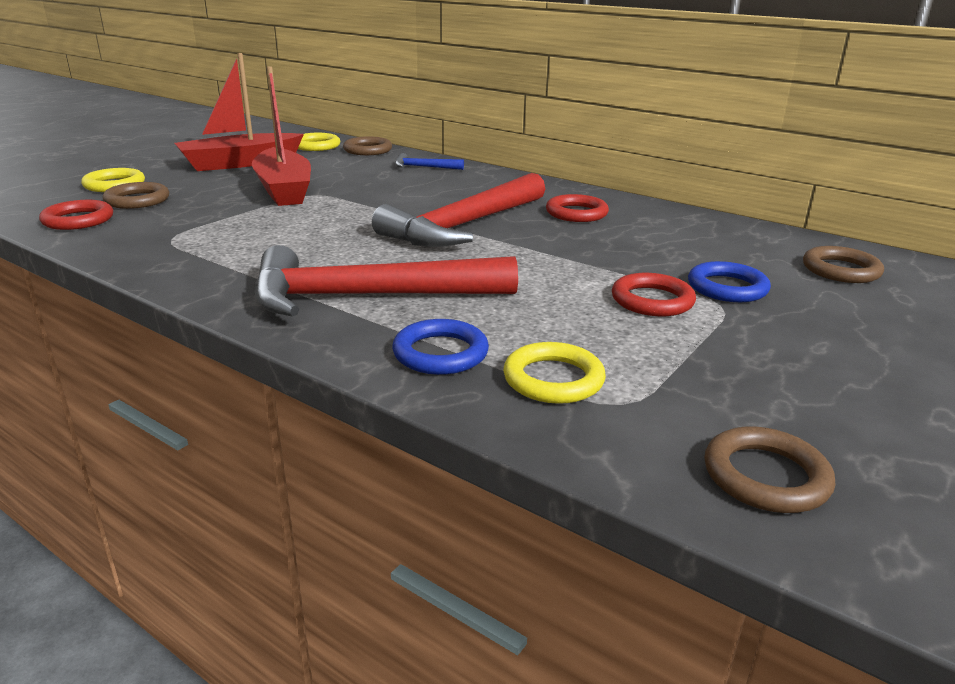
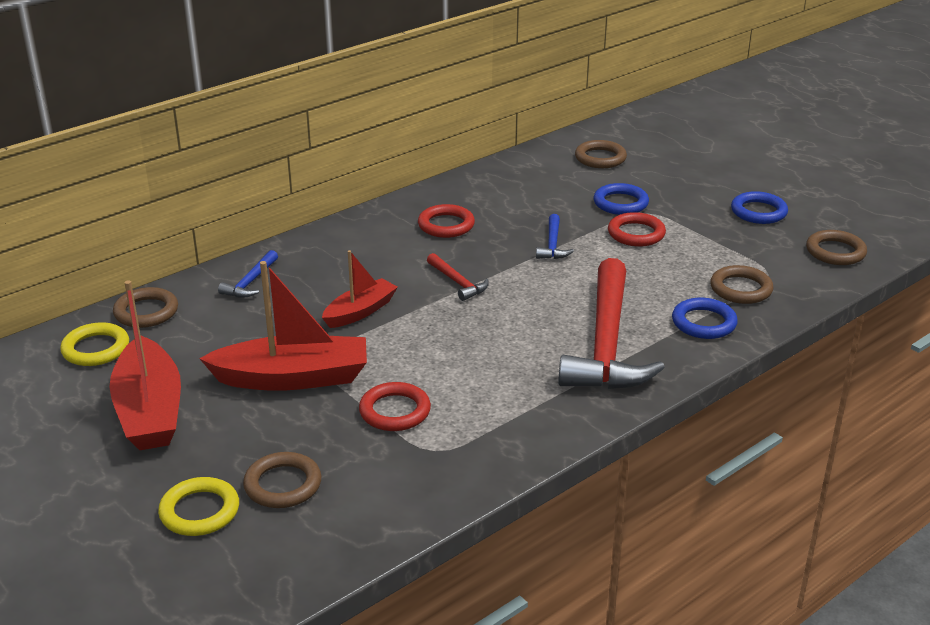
camera: 75 degrees left, 5 degrees up
(78, 220) = (344, 523): red ring -> red ring (395, 411)
(393, 199) = (360, 311): none -> red boat
(464, 225) = (457, 282): red hammer -> red hammer, size x0.42
(553, 379) = (741, 289): yellow ring -> brown ring
(579, 258) = (553, 244): none -> blue hammer
(831, 391) = (758, 212): none -> blue ring

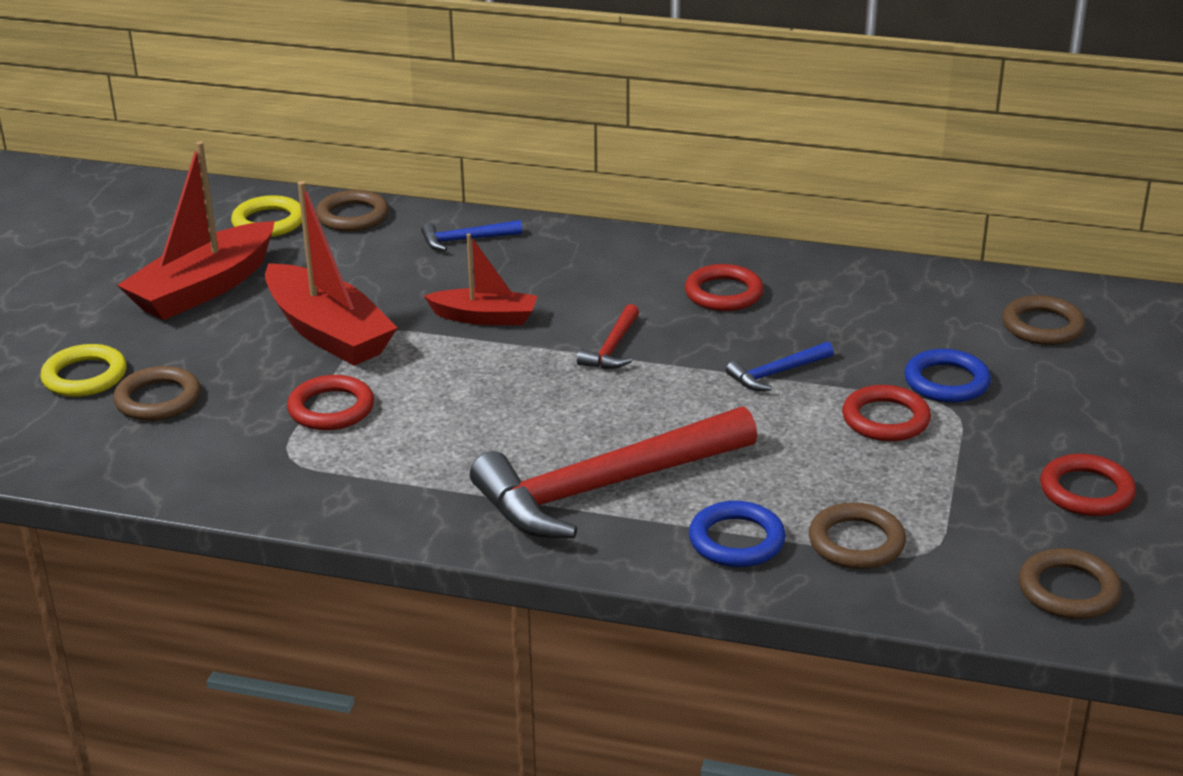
camera: 55 degrees right, 0 degrees up
(758, 212) = (1086, 491): blue ring -> red ring

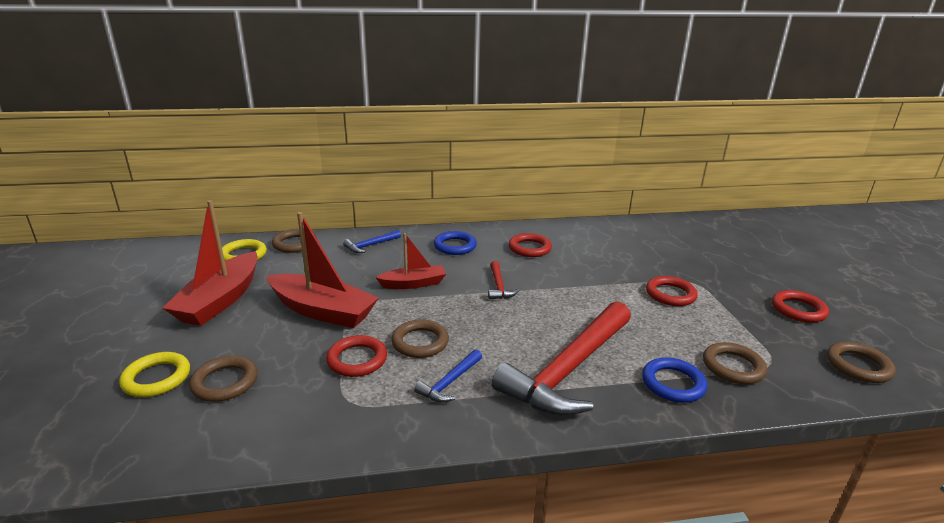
camera: 25 degrees left, 5 degrees down
(777, 373) = (595, 282): blue hammer -> blue hammer (450, 382)
(946, 382) = (676, 270): blue ring -> blue ring (455, 246)
(1042, 326) = (686, 237): brown ring -> brown ring (420, 342)

